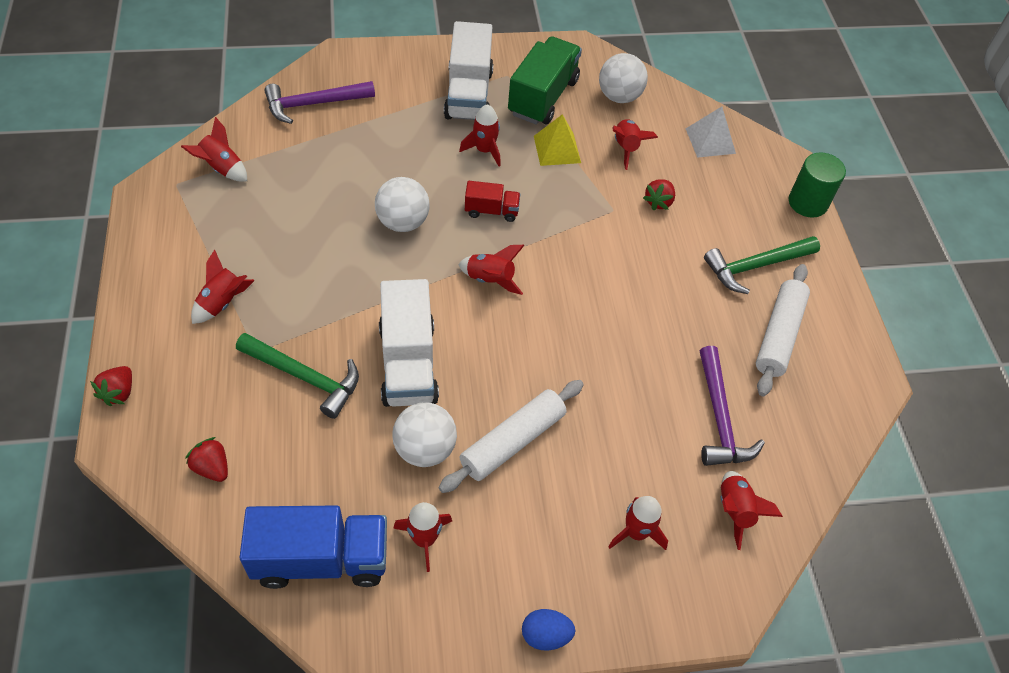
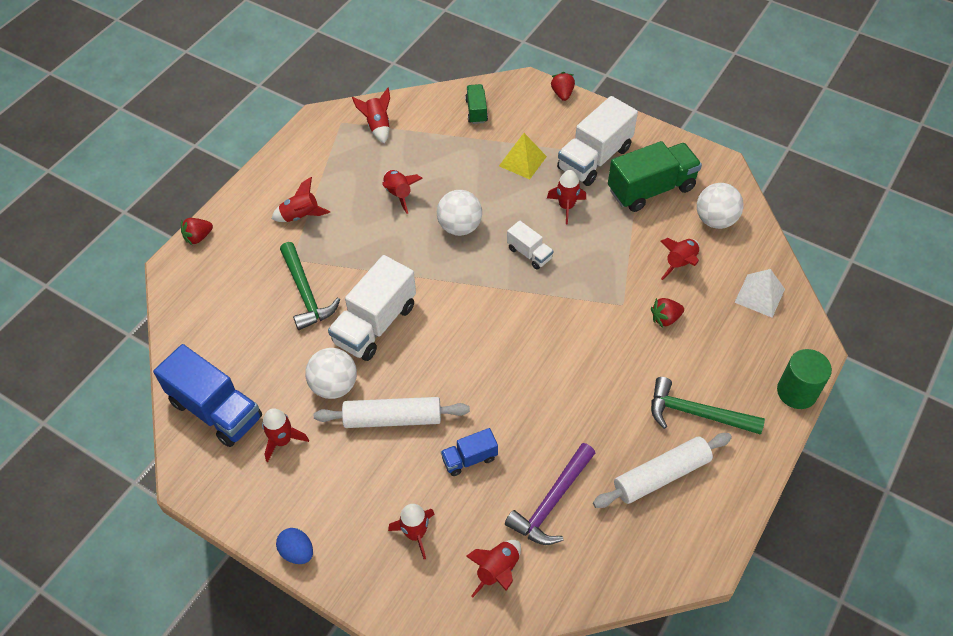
camera: 45 degrees right, 0 degrees up
(212, 467) = (207, 314): red strawberry -> red strawberry (562, 94)
(314, 104) = (476, 111): purple hammer -> green truck
(490, 279) = (482, 301): red rocket -> red rocket (399, 194)
(491, 211) = (529, 253): red truck -> white truck
(557, 149) = (623, 234): yellow pyramid -> yellow pyramid (522, 161)
(616, 429) = (469, 458): none -> blue truck

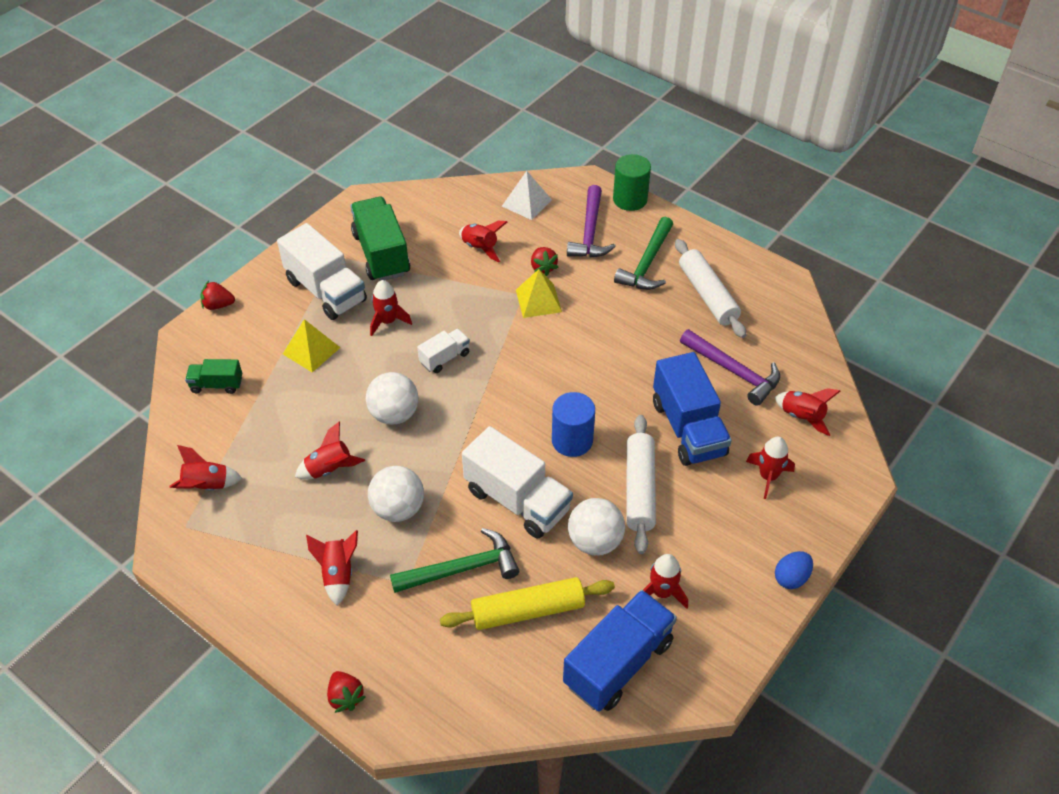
camera: 85 degrees left, 5 degrees down
(266, 342) = (527, 610): none -> yellow rolling pin
(444, 360) = (572, 440): none -> blue cylinder
(469, 458) = (688, 428): blue truck -> blue truck, size x1.93
(618, 318) = (538, 300): none -> yellow pyramid
(715, 220) = (432, 216): white ball -> white ball (398, 509)
(731, 356) = (590, 232): none -> purple hammer

